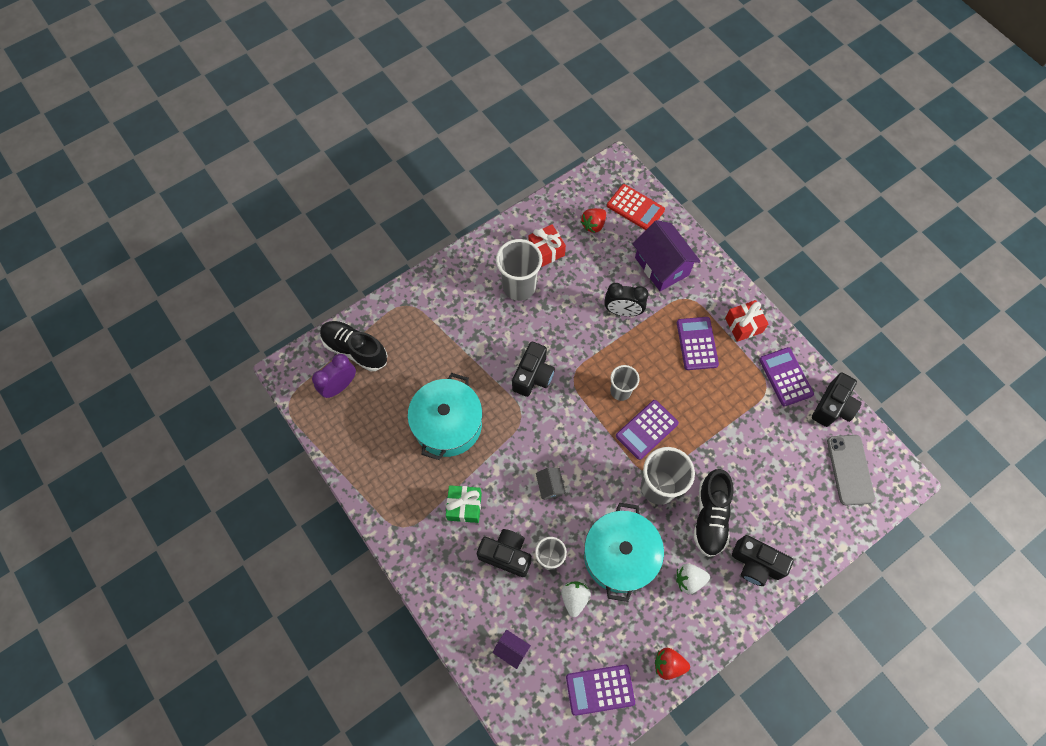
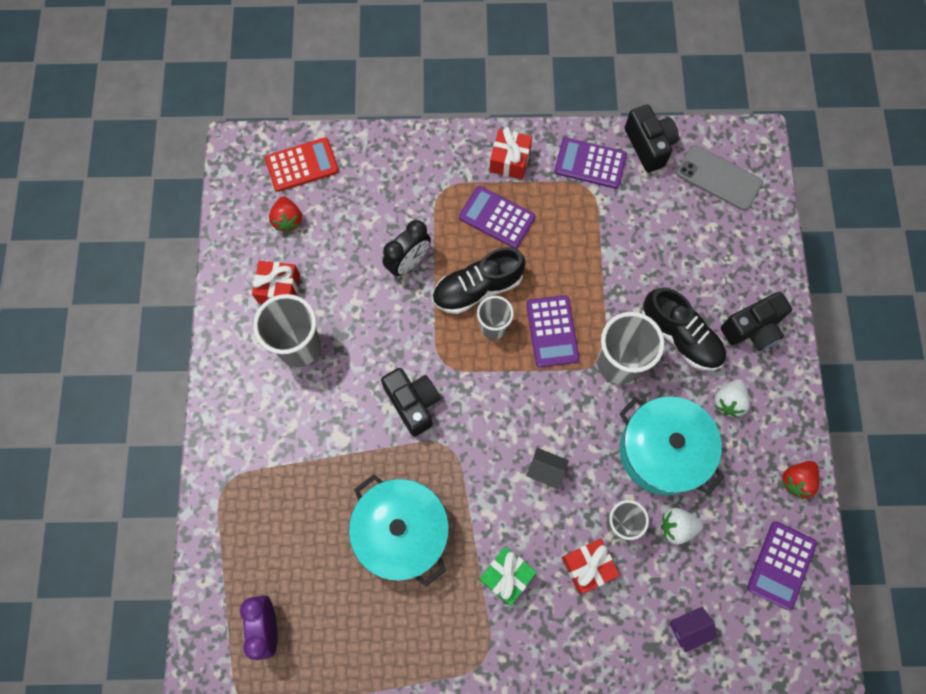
camera: 55 degrees left, 5 degrees up
(355, 349) = (236, 579): black shoe -> black shoe (477, 288)
(506, 555) = (587, 566): black camera -> red gift
(550, 486) = (545, 470): grey house -> black house
(574, 598) = (677, 527): white strawberry -> white strawberry turned 45 degrees counterclockwise
(662, 266) = (388, 188): purple house -> none

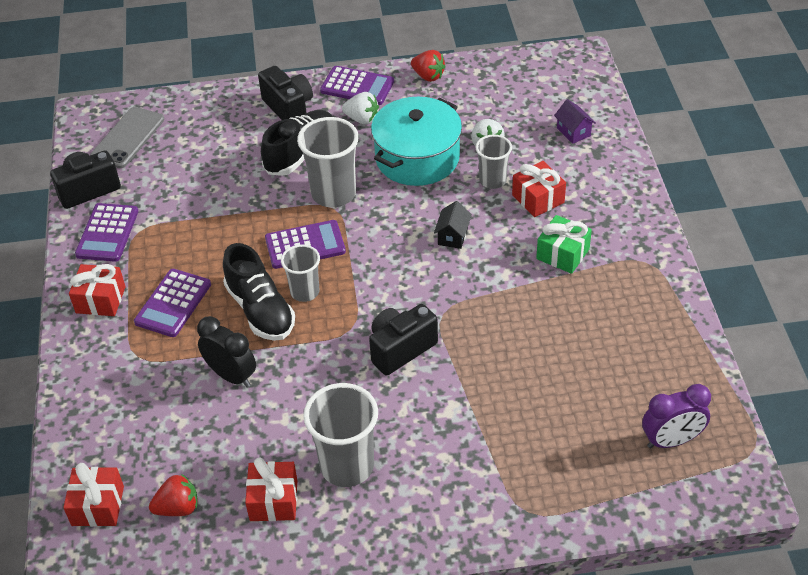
camera: 95 degrees left, 25 degrees down
(302, 165) = (98, 506): red calculator -> red gift
(402, 532) = (541, 339): turquoise pot -> none
(781, 565) = (504, 82): purple calculator -> purple calculator (357, 86)

